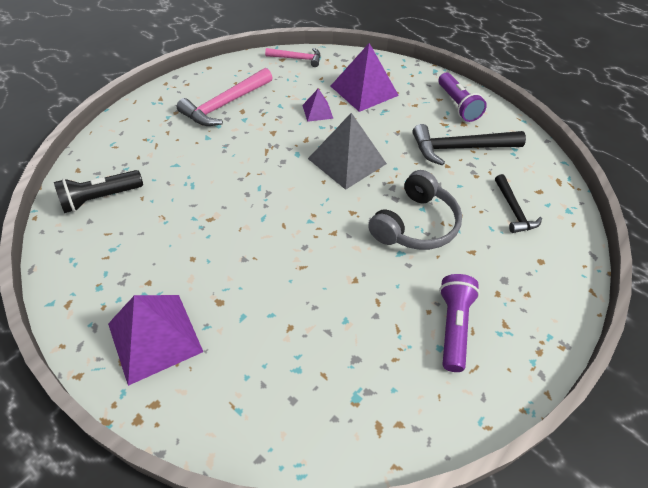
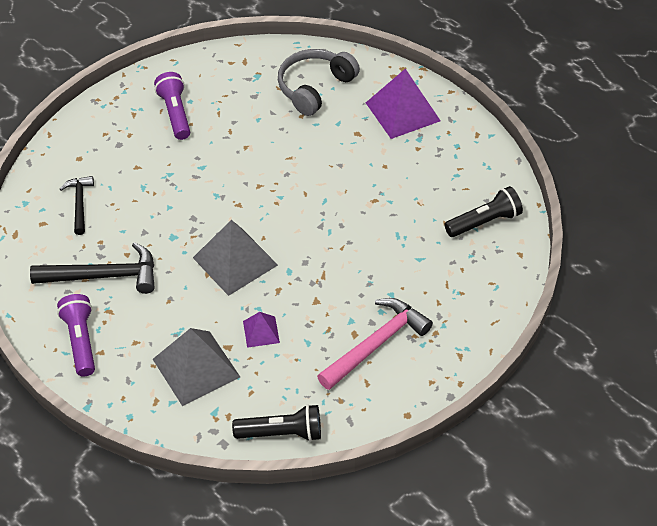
camera: 175 degrees left, 0 degrees up
(297, 59) = (282, 433): pink hammer -> black flashlight
(364, 90) = (196, 368): purple pyramid -> grey pyramid
(415, 224) = (181, 192): grey headphones -> grey headphones (315, 88)
(453, 326) = (175, 113): purple flashlight -> purple flashlight turned 150 degrees clockwise

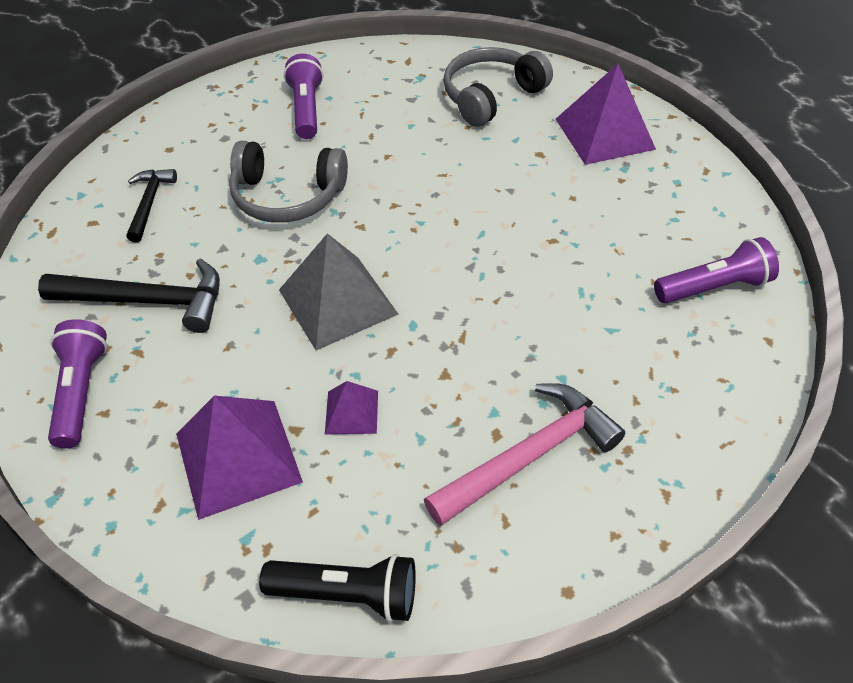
camera: 10 degrees right, 0 degrees up
(180, 187) = (287, 196): none -> grey headphones
(196, 368) = (238, 457): grey pyramid -> purple pyramid
(484, 222) = (713, 287): black flashlight -> purple flashlight

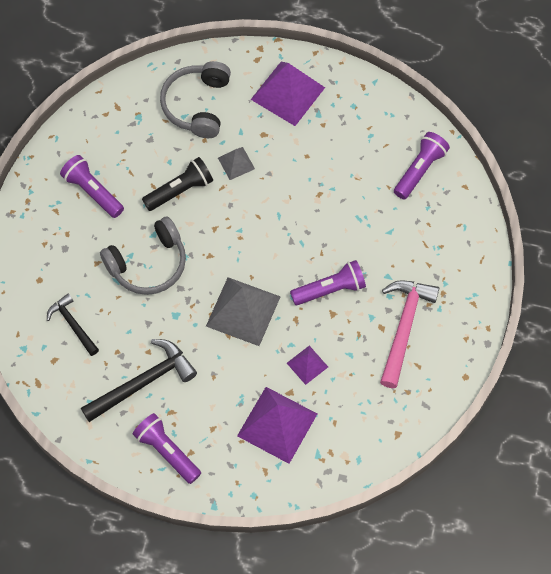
camera: 40 degrees left, 15 degrees up
(348, 593) = (381, 444): black flashlight -> black flashlight (180, 190)
(469, 345) = (330, 289): none -> purple flashlight
(481, 162) = (236, 163): none -> grey pyramid

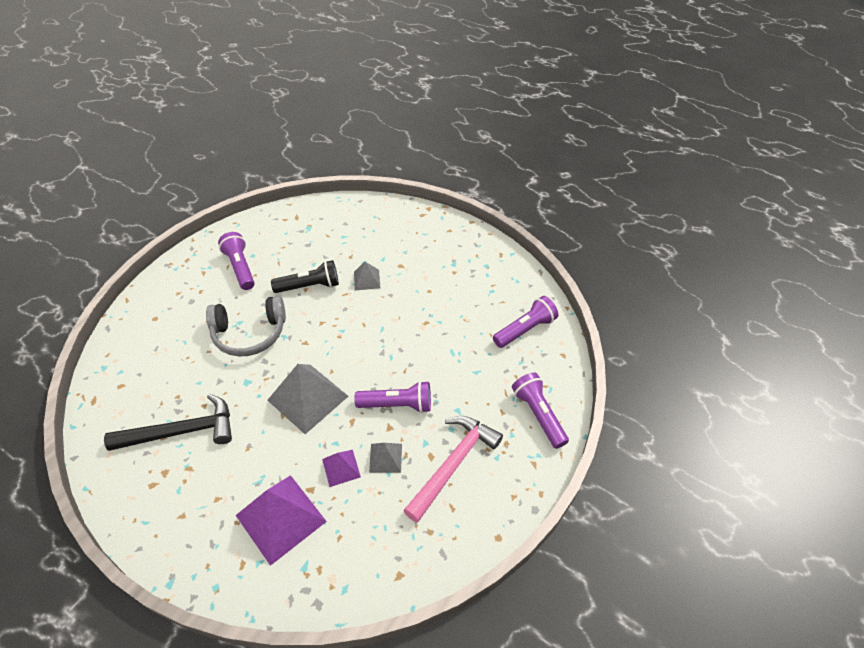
camera: 20 degrees right, 15 degrees down
(73, 324) = (156, 361): black hammer -> none
(167, 451) = (160, 506): purple flashlight -> purple flashlight (538, 414)
(197, 105) = (358, 232): grey headphones -> none
(288, 93) = (435, 243): purple pyramid -> none
(342, 342) = (385, 458): none -> grey pyramid

